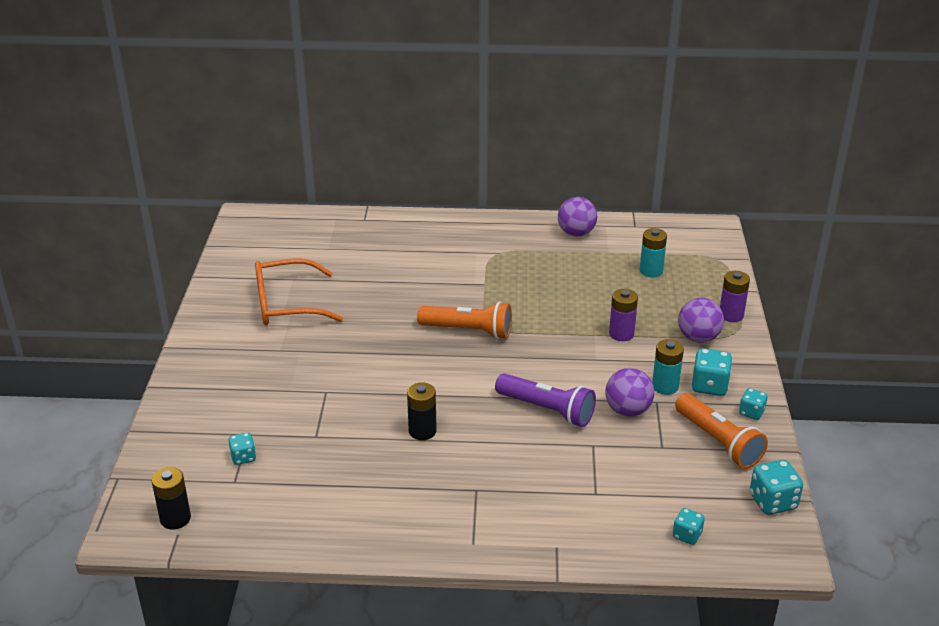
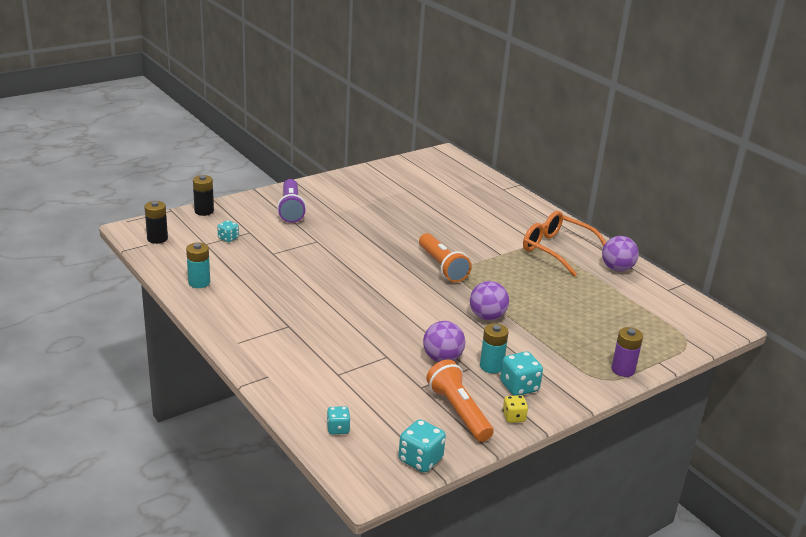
camera: 50 degrees right, 5 degrees down
(286, 304) = (380, 198): orange glasses -> orange glasses (557, 250)
(422, 431) = (320, 286): black battery -> black battery (204, 211)
(547, 410) = (400, 325): purple flashlight -> purple flashlight (291, 209)
(621, 334) = (526, 327): purple battery -> none
(651, 271) = (622, 315): turquoise battery -> turquoise battery (199, 282)
(698, 338) = (571, 363): purple ball -> purple ball (487, 317)
(718, 442) = (458, 411): orange flashlight -> orange flashlight turned 135 degrees clockwise
(751, 412) = (514, 417): turquoise dice -> yellow dice

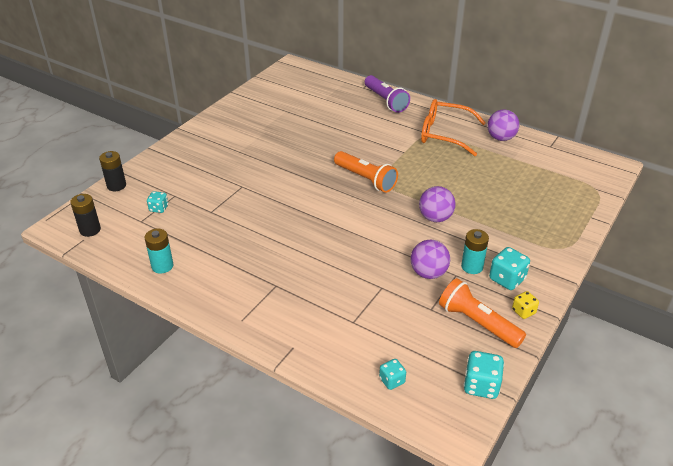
camera: 20 degrees left, 10 degrees up
(291, 209) = (197, 159): purple flashlight -> purple flashlight (385, 101)
(623, 370) = (571, 234): purple battery -> none

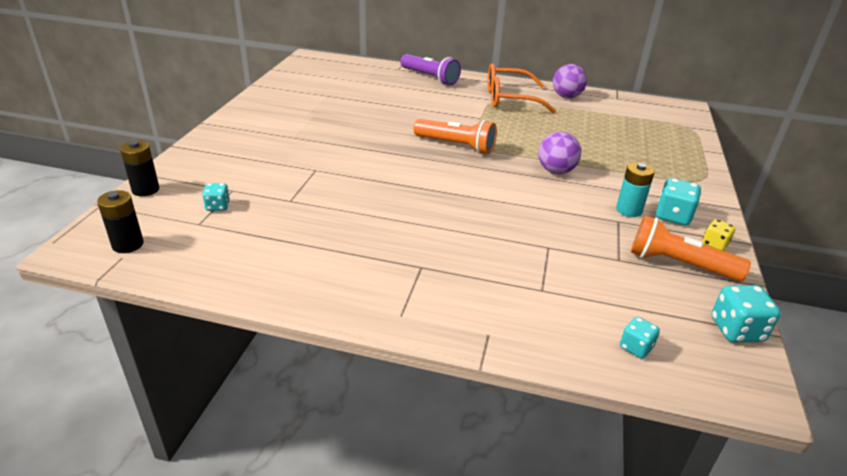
camera: 20 degrees left, 5 degrees down
(162, 266) = (256, 270): turquoise battery -> none
(428, 273) = (589, 224): purple ball -> none

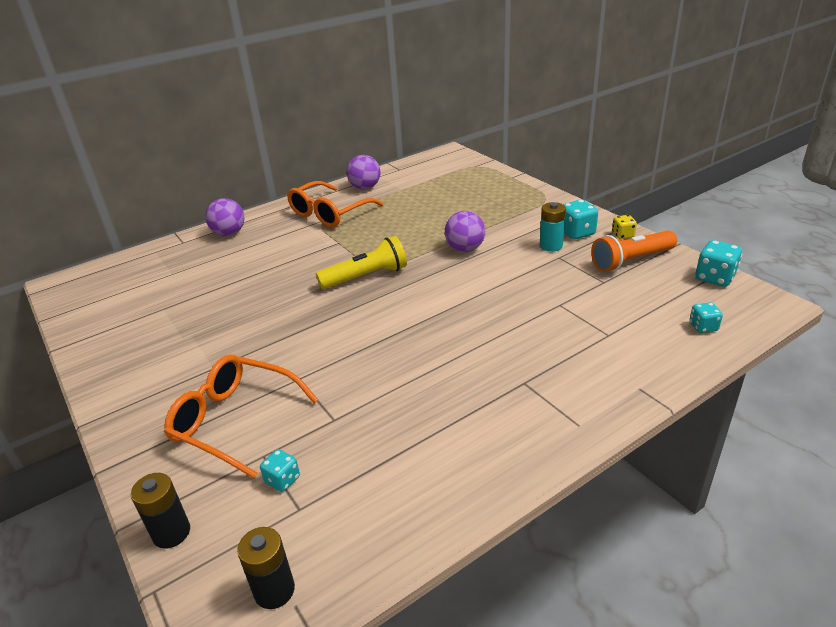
camera: 45 degrees left, 0 degrees up
(253, 166) = (235, 421): none -> orange glasses
(430, 78) = (229, 233): purple flashlight -> purple ball
(456, 146) = (366, 277): orange flashlight -> yellow flashlight

